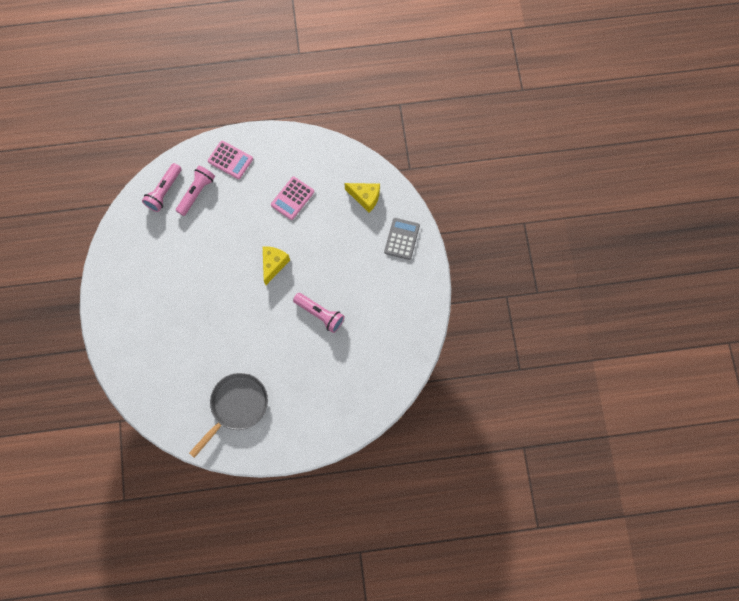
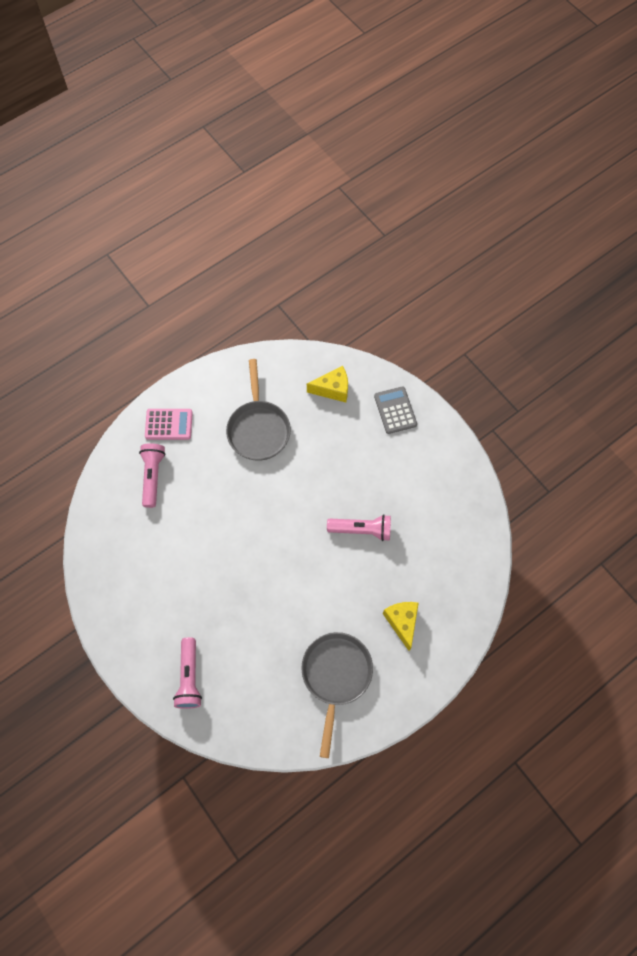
camera: 30 degrees left, 5 degrees down
(164, 191) = (116, 493): pink flashlight -> pink flashlight (189, 677)
(273, 264) = (281, 506): yellow cheese -> yellow cheese (402, 622)
(292, 198) = (258, 429): pink calculator -> grey pan

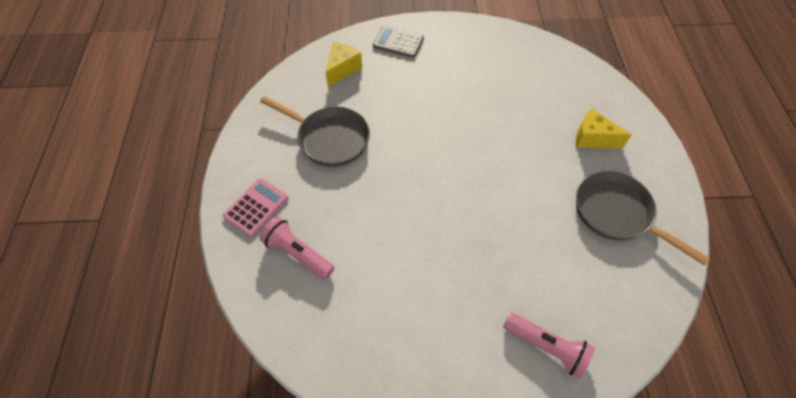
camera: 55 degrees left, 10 degrees down
(361, 530) = (487, 120): pink flashlight -> none

